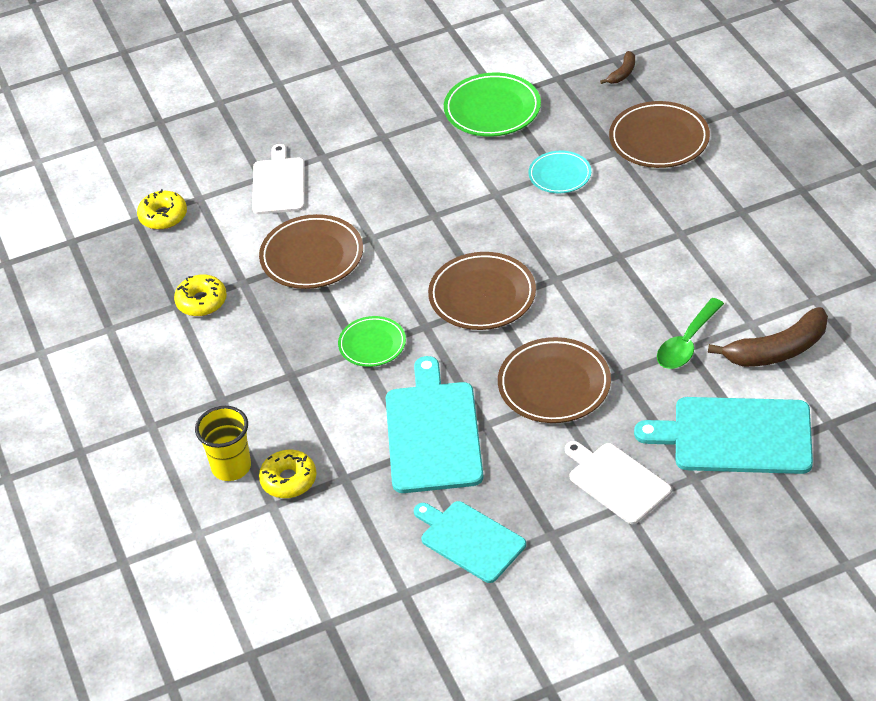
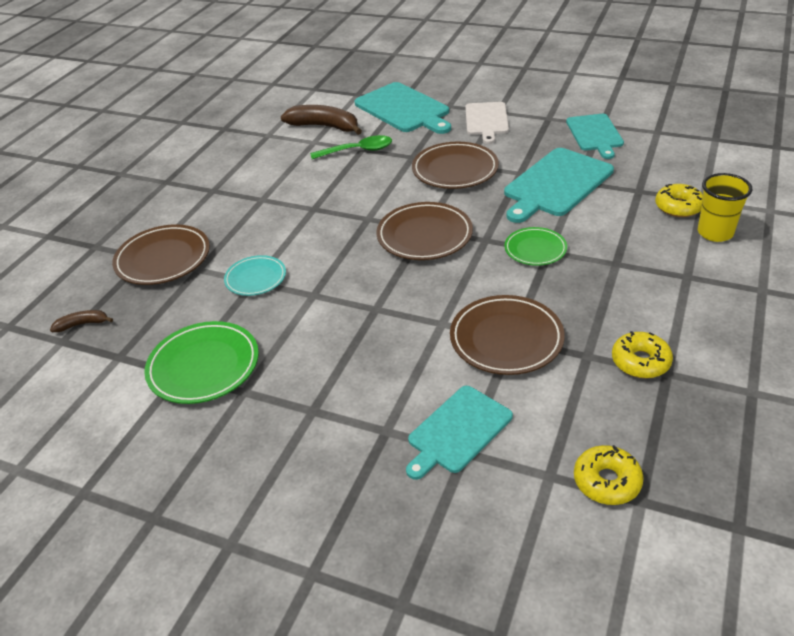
camera: 135 degrees left, 5 degrees down
(279, 184) = (457, 431): white cutting board -> turquoise cutting board

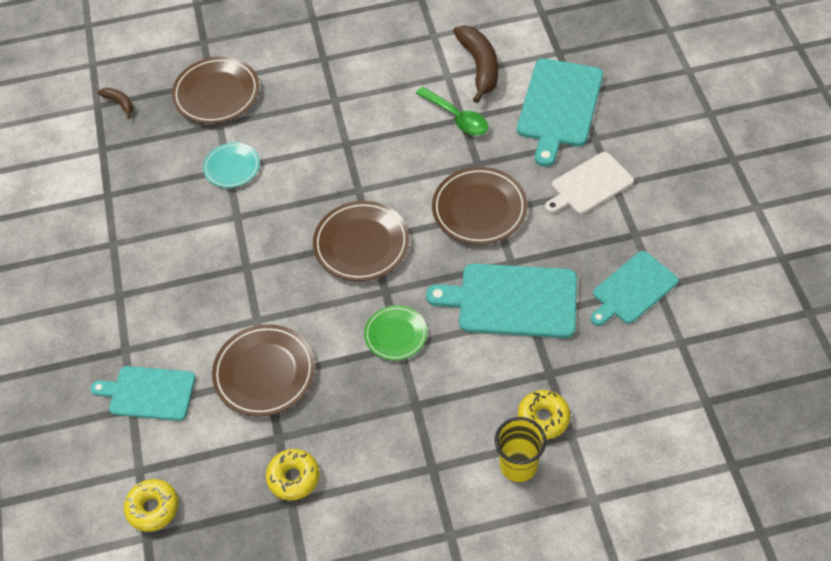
camera: 55 degrees right, 15 degrees up
(204, 366) = (122, 203): green plate -> none

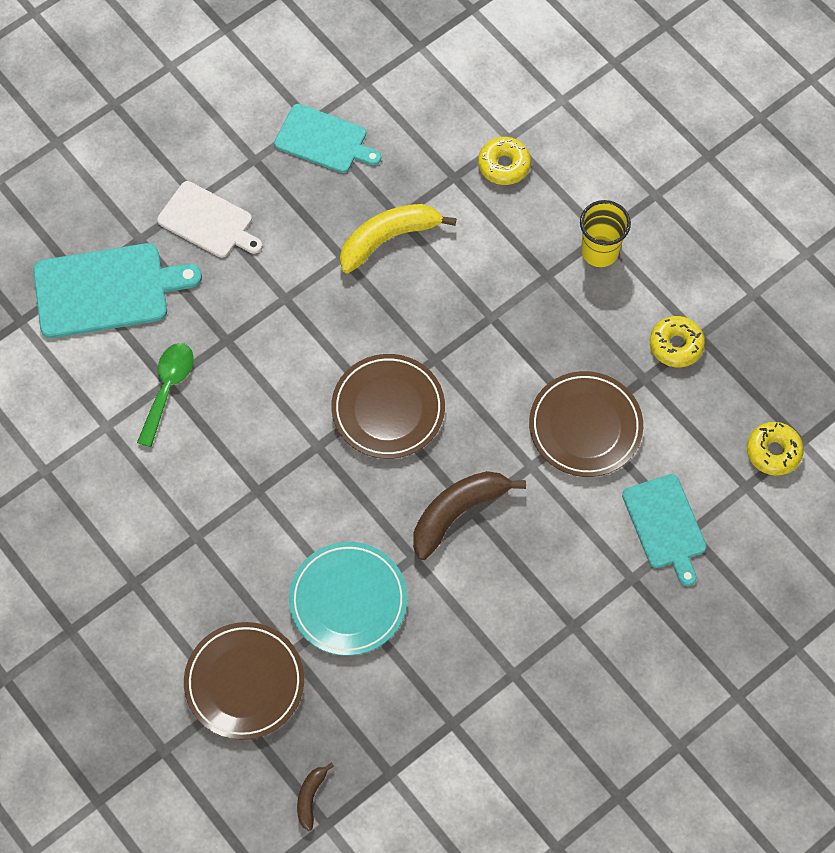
camera: 120 degrees left, 10 degrees up
(232, 167) = (348, 600): turquoise plate -> turquoise plate, size x1.61
(396, 335) = (480, 326): green plate -> none
(479, 66) = (77, 397): brown banana -> brown banana (457, 512)
(479, 209) = (288, 313): brown plate -> none
(512, 300) = (388, 239): turquoise cutting board -> yellow banana
(518, 465) = (561, 167): yellow cup -> yellow cup (599, 251)

